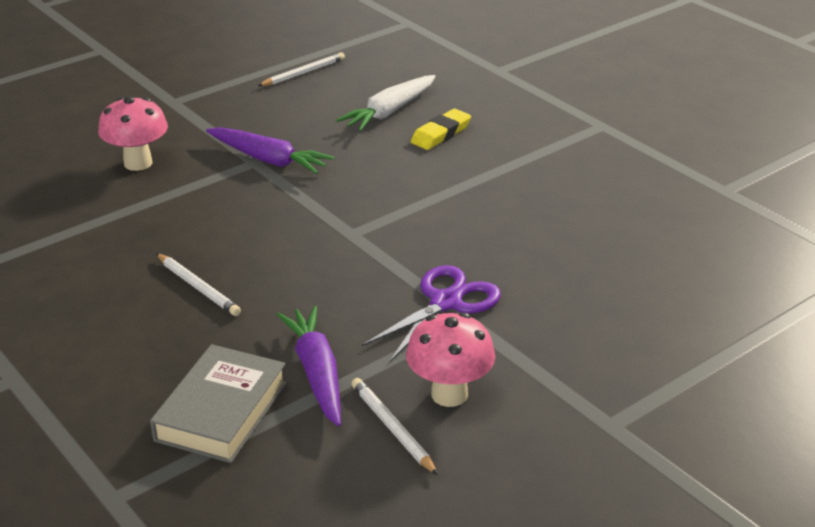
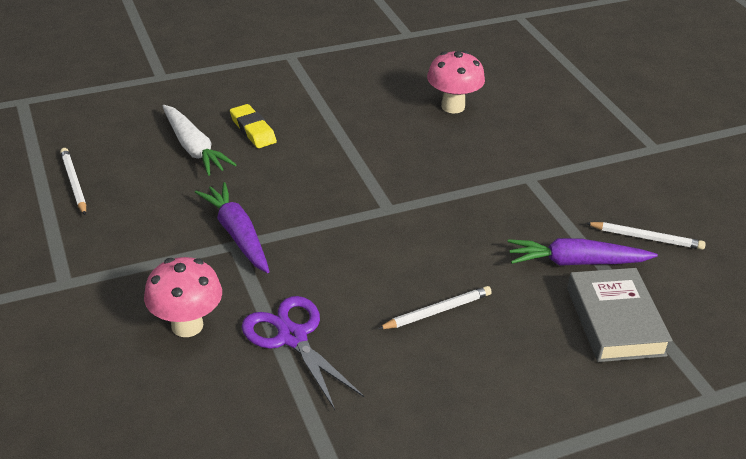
camera: 75 degrees left, 5 degrees up
(221, 411) = (614, 321): grey book -> grey book turned 45 degrees clockwise
(269, 160) = (237, 234): purple carrot -> purple carrot turned 75 degrees counterclockwise
(392, 428) = (646, 238): white pencil -> white pencil turned 150 degrees counterclockwise
(446, 302) = (503, 182): purple scissors -> purple scissors (292, 337)
(449, 394) = (613, 204): pink mushroom -> pink mushroom (453, 106)

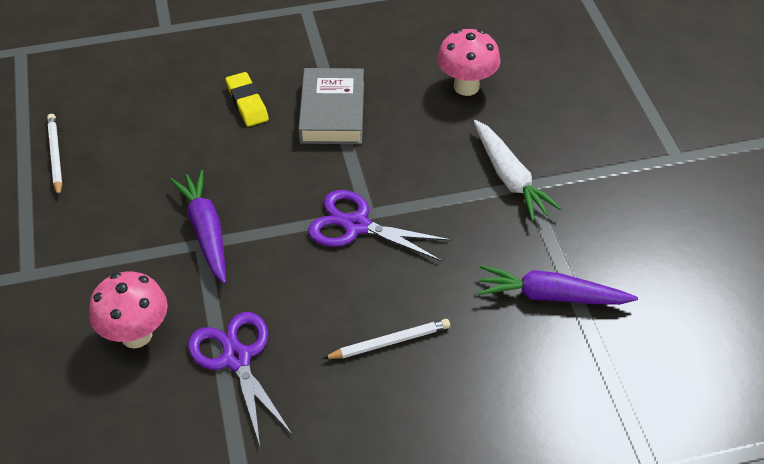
camera: 10 degrees right, 10 degrees up
(194, 148) = (182, 121): white carrot -> white carrot (510, 178)
(381, 220) = (356, 226): none -> purple scissors
(614, 321) = (573, 372): grey book -> grey book (332, 112)
(646, 238) = (636, 272): white pencil -> none

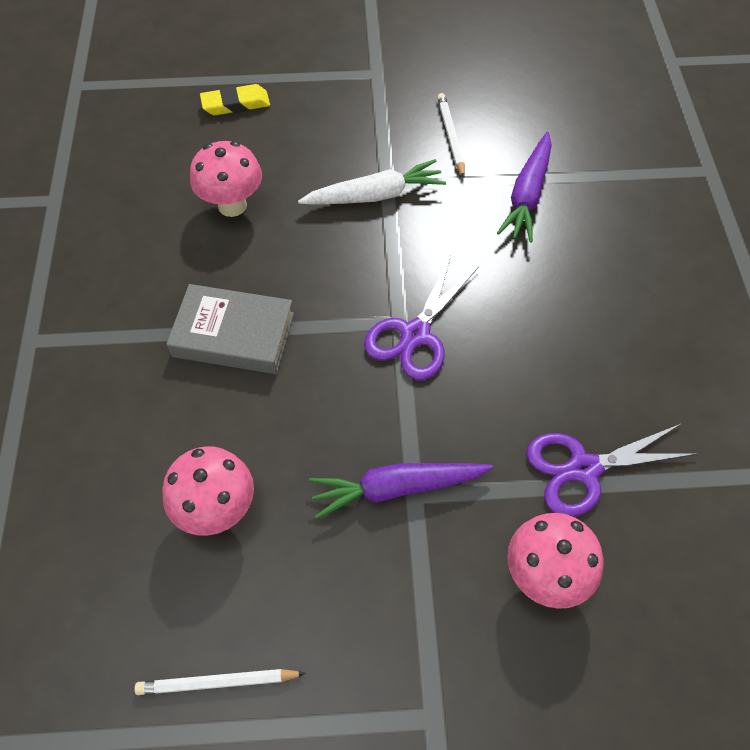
camera: 80 degrees left, 10 degrees up
(179, 132) = (217, 510): none -> pink mushroom
(247, 103) = (187, 424): yellow eraser -> yellow eraser (236, 104)
(390, 342) = (571, 327): white pencil -> white pencil (450, 136)

